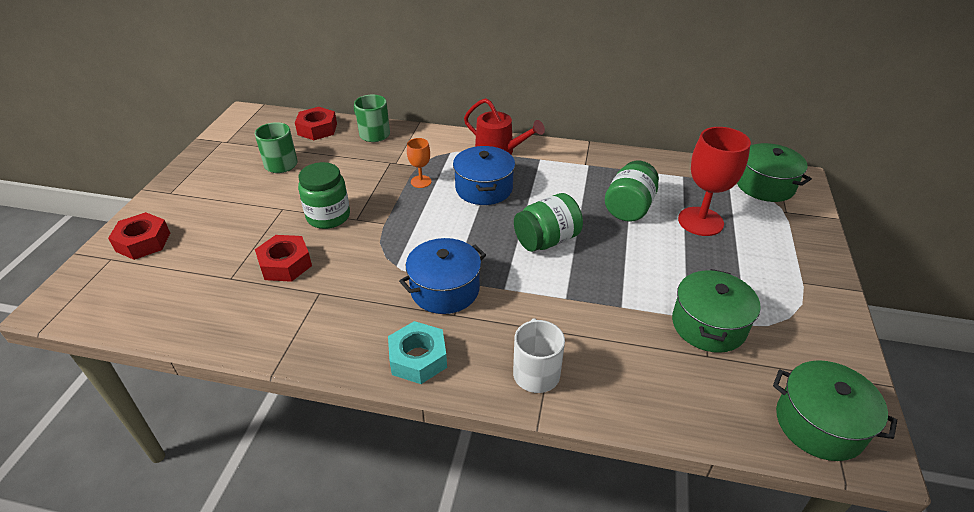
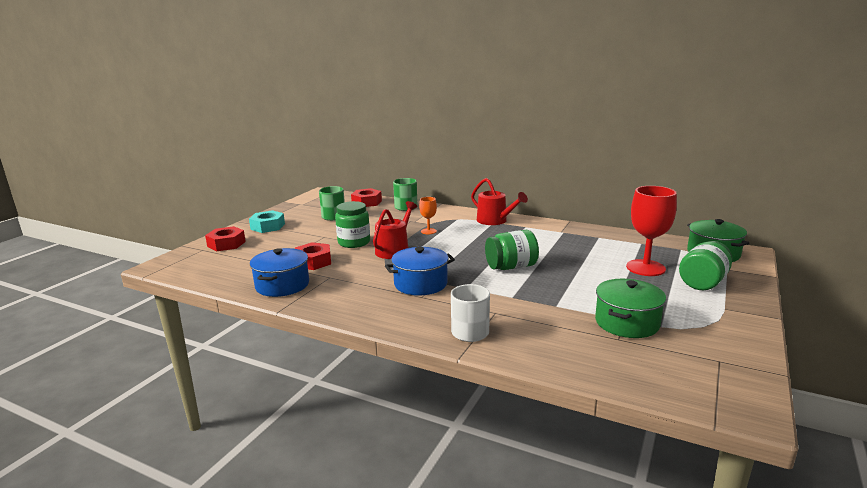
camera: 15 degrees right, 20 degrees down
(388, 225) = (394, 250): none -> red watering can
(418, 358) = (384, 315): turquoise nut -> turquoise nut (268, 226)
(484, 188) = (474, 238): blue pot -> blue pot (282, 285)
(629, 208) = (587, 256): green jar -> green jar (703, 282)
(819, 424) = (704, 388): green pot -> none

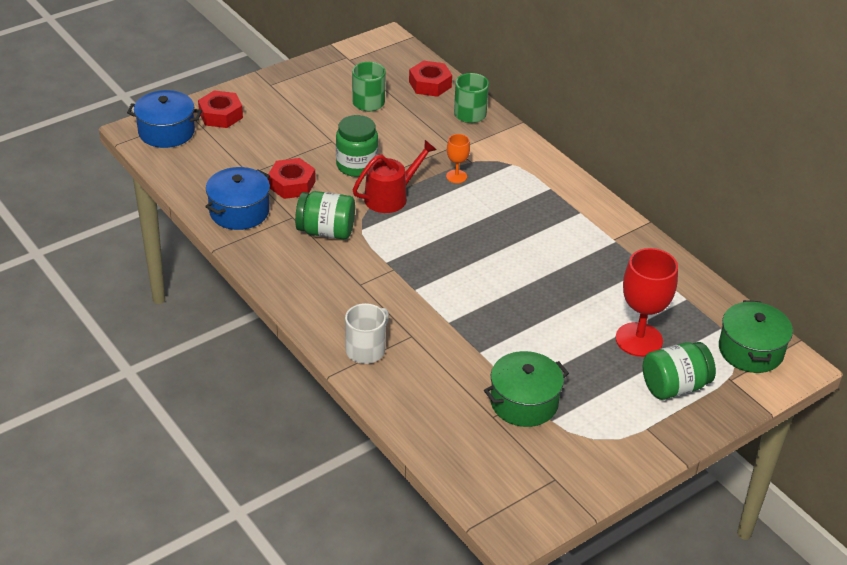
camera: 25 degrees right, 20 degrees up
(268, 226) = (282, 96): turquoise nut -> none
(420, 284) = (374, 265): blue pot -> blue pot (166, 132)
(495, 221) = (554, 186): red watering can -> none
(511, 267) = (491, 277): green jar -> green jar (326, 231)

